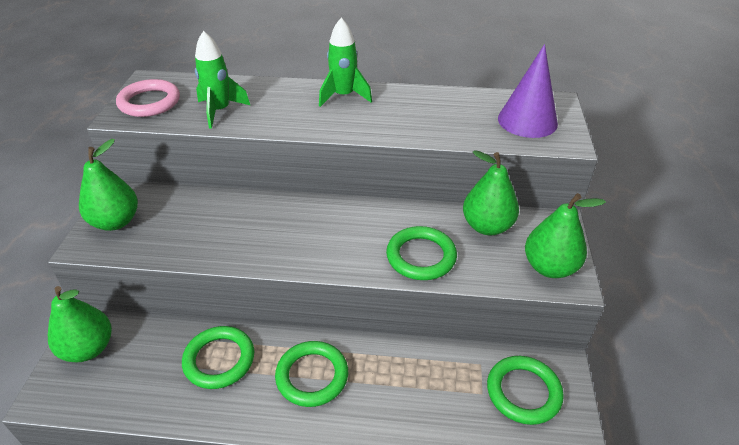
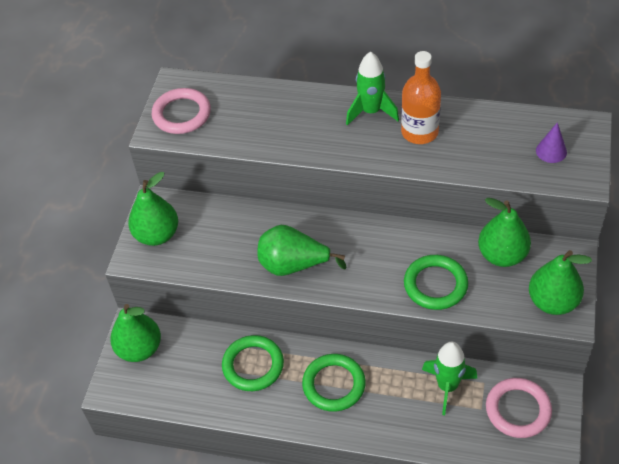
camera: 10 degrees right, 10 degrees up
(220, 111) = (250, 128): green rocket -> green rocket (447, 386)
(265, 244) = (293, 265): none -> green pear
(393, 110) = (419, 132): none -> orange bottle
(523, 392) = (518, 410): green ring -> pink ring
(527, 121) = (551, 151): purple cone -> purple cone, size x0.53

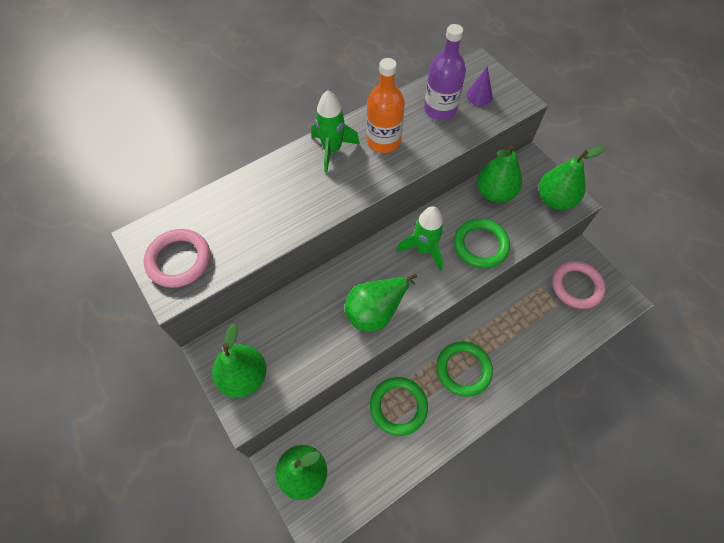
camera: 50 degrees left, 10 degrees up
(447, 386) = (526, 307): green rocket -> green rocket (424, 249)
(500, 139) = (440, 109): none -> purple bottle

